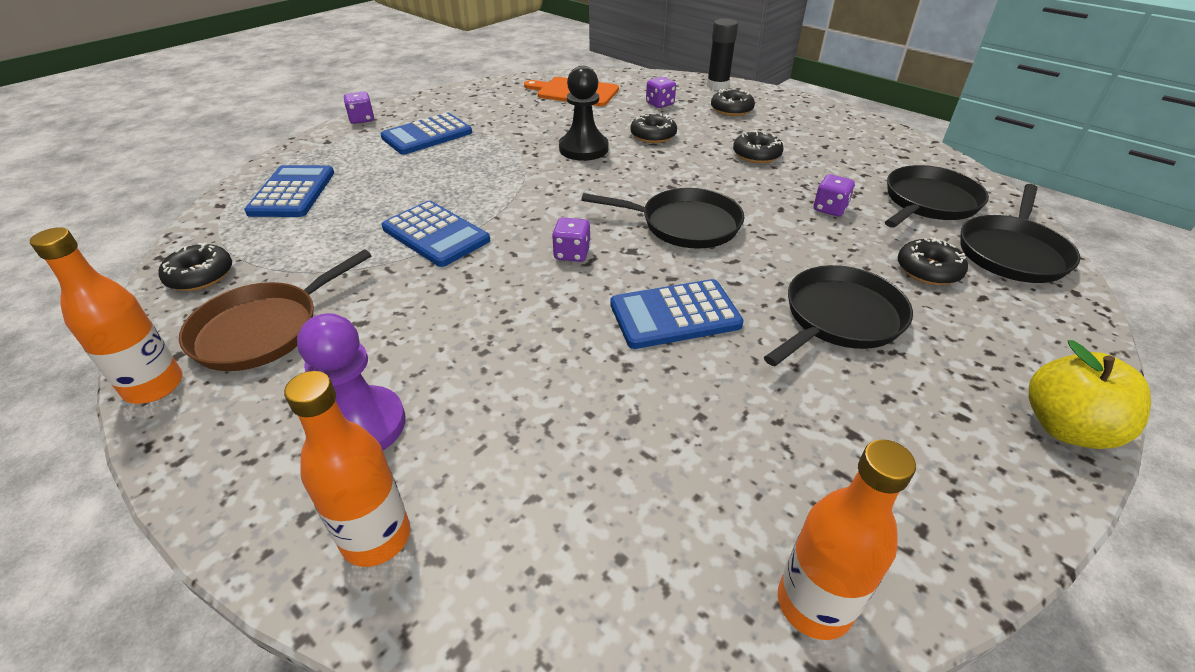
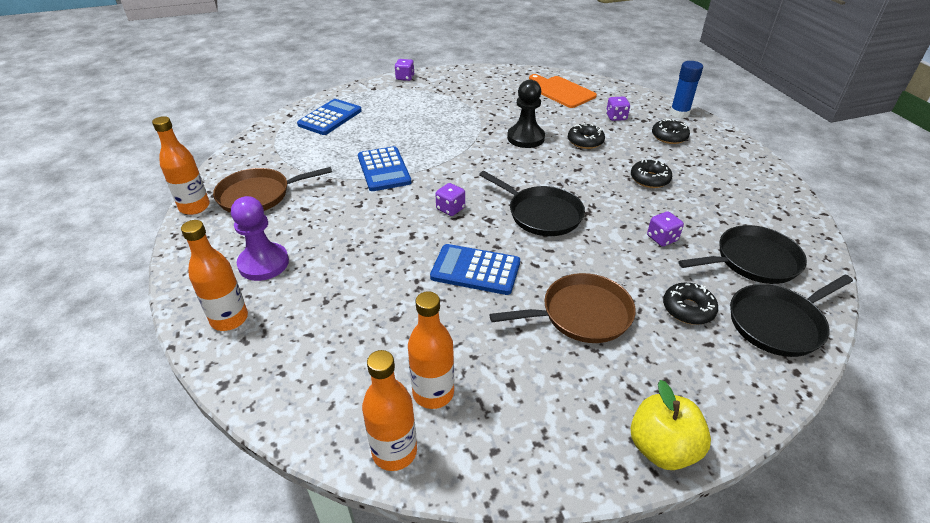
camera: 30 degrees right, 0 degrees up
(200, 276) = (252, 155): black donut -> none
(427, 135) = (434, 99): blue calculator -> none
(717, 86) = (679, 113): black glue stick -> blue glue stick
(780, 494) = (433, 393): none -> orange bottle
(839, 318) = (581, 314): black pan -> brown pan

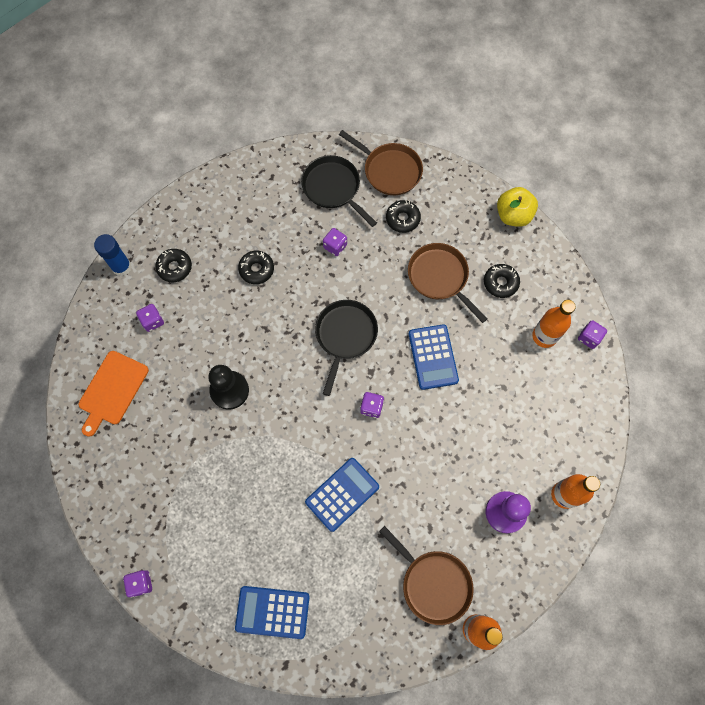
camera: 115 degrees left, 30 degrees up
(394, 451) = (589, 338): orange bottle -> purple dice
(585, 141) = (214, 336): black donut -> black donut (500, 283)
(778, 323) = (390, 170): black pan -> brown pan

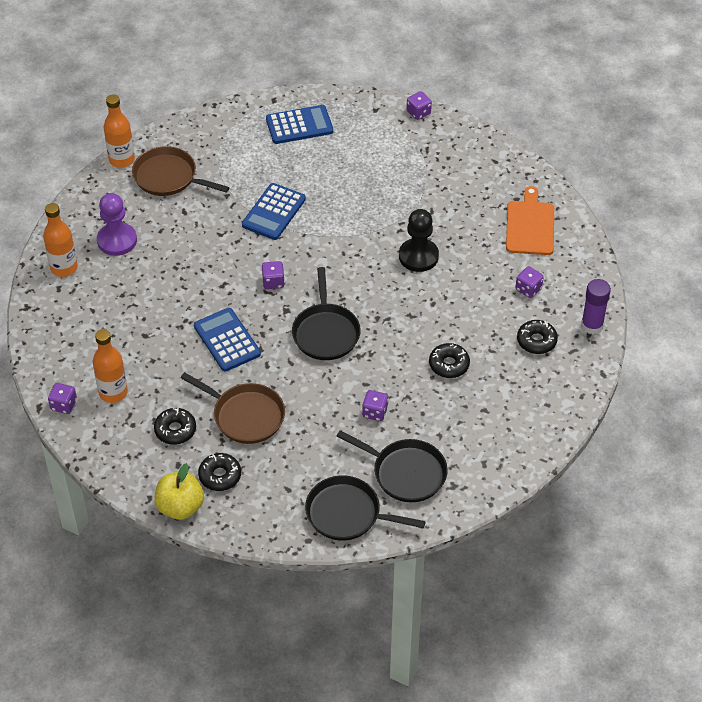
camera: 160 degrees right, 20 degrees down
(122, 267) = (592, 325): blue glue stick -> purple glue stick
(390, 170) = (347, 514): brown pan -> black pan
(402, 219) = (310, 463): black donut -> black donut (220, 476)

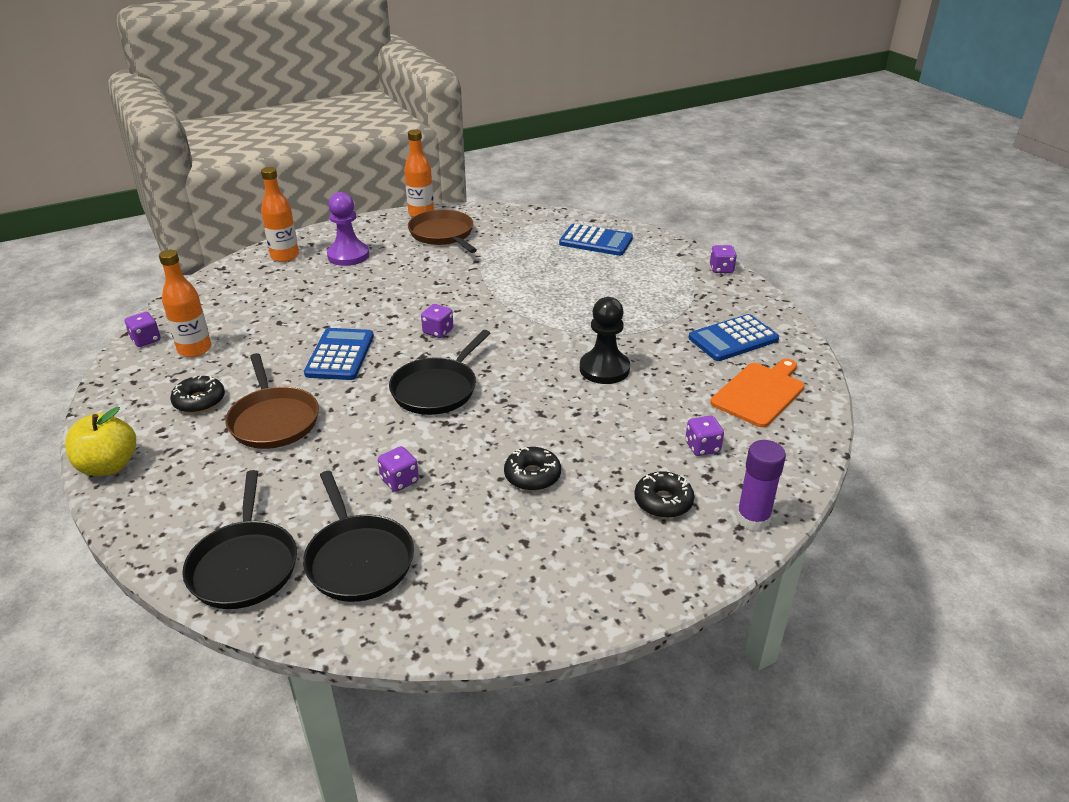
camera: 35 degrees right, 15 degrees down
(220, 476) = (180, 458): black donut -> none
(273, 212) = (501, 286): blue calculator -> blue calculator (733, 339)
(347, 514) = (244, 566): black pan -> black pan turned 150 degrees counterclockwise

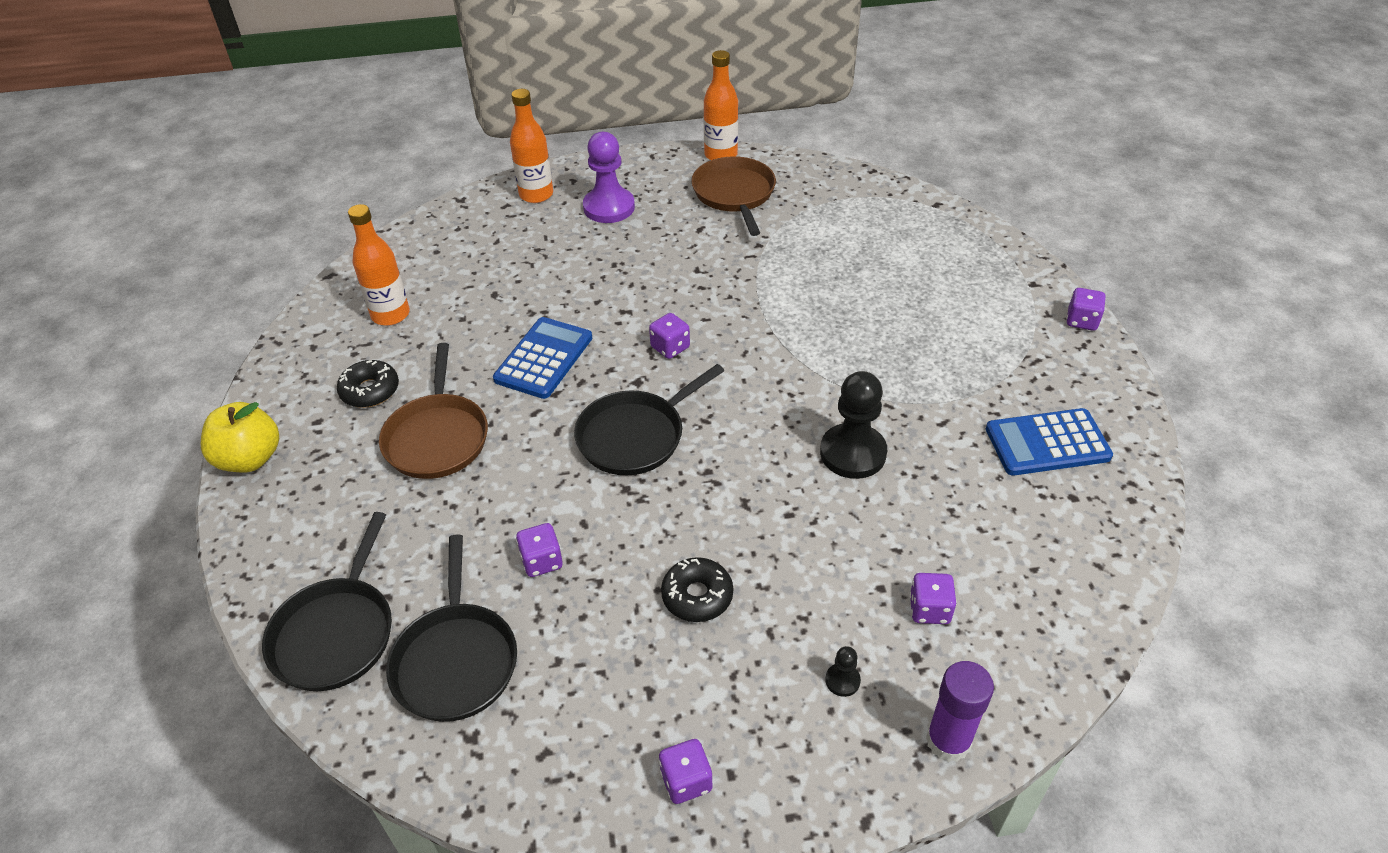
camera: 20 degrees right, 10 degrees up
(146, 340) = (345, 290): purple dice -> purple dice (686, 781)
(596, 241) = (927, 241): blue calculator -> none
(663, 501) = (842, 680): black donut -> black pawn
(760, 393) = (1046, 541): orange cutting board -> none

